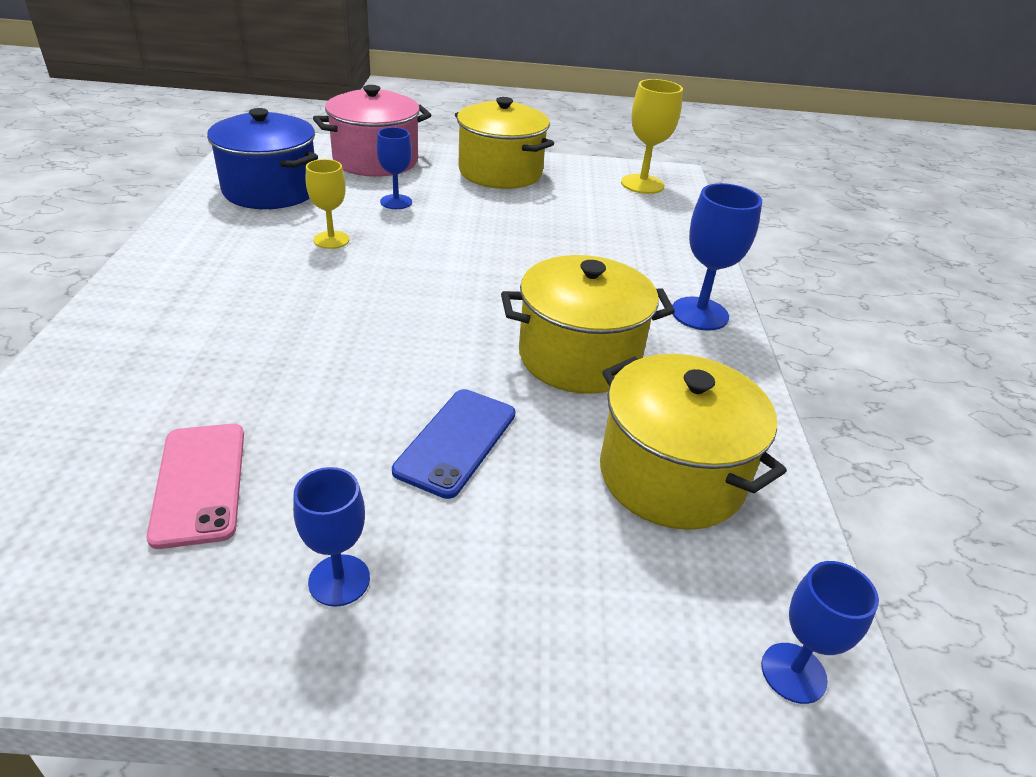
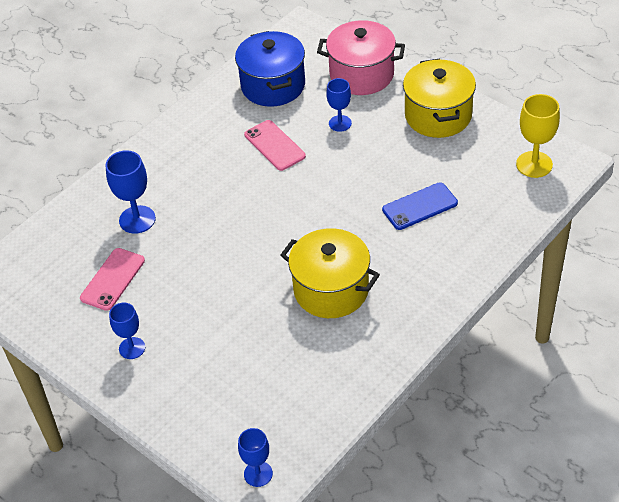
camera: 45 degrees right, 10 degrees up
(331, 240) = (274, 145): yellow goblet -> pink phone
(456, 441) = (226, 309): blue phone -> blue phone (419, 206)
(671, 475) = (303, 375): yellow pot -> none
(699, 314) = (434, 292): blue goblet -> blue goblet (137, 219)

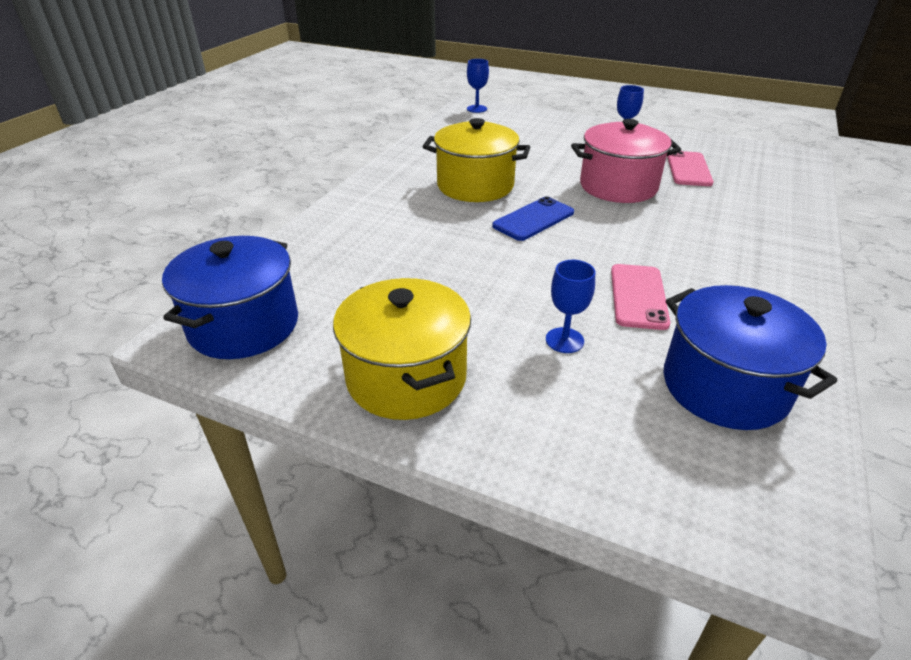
camera: 160 degrees right, 10 degrees down
(137, 219) = (721, 207): blue goblet -> none
(274, 145) = (638, 296): pink phone -> pink phone turned 60 degrees clockwise
(361, 74) = (580, 437): pink pot -> pink pot (618, 186)
(419, 206) = (404, 257): blue phone -> blue phone (533, 219)
(534, 164) = (244, 325): yellow goblet -> blue pot

